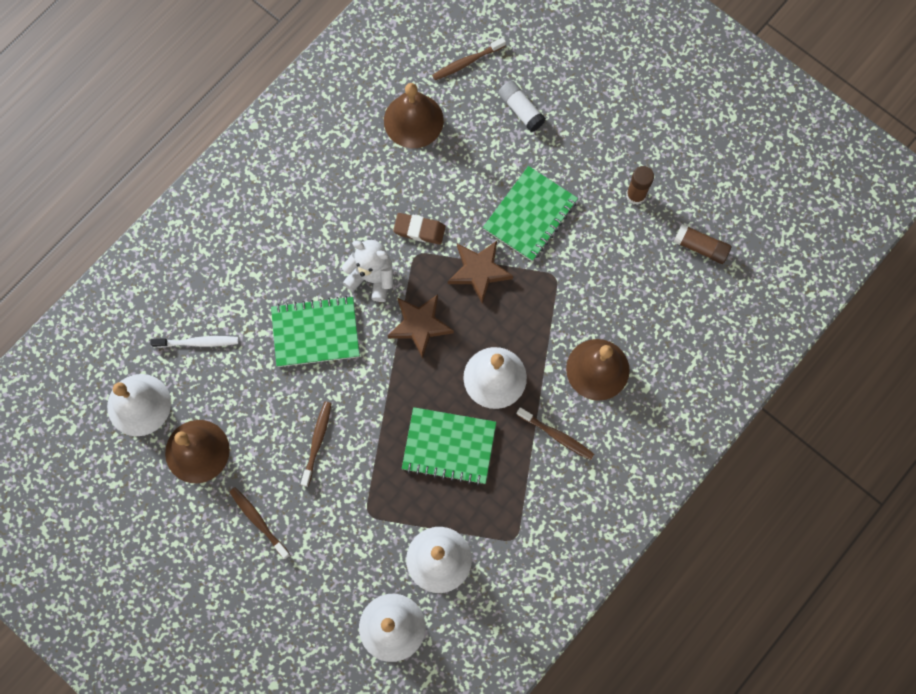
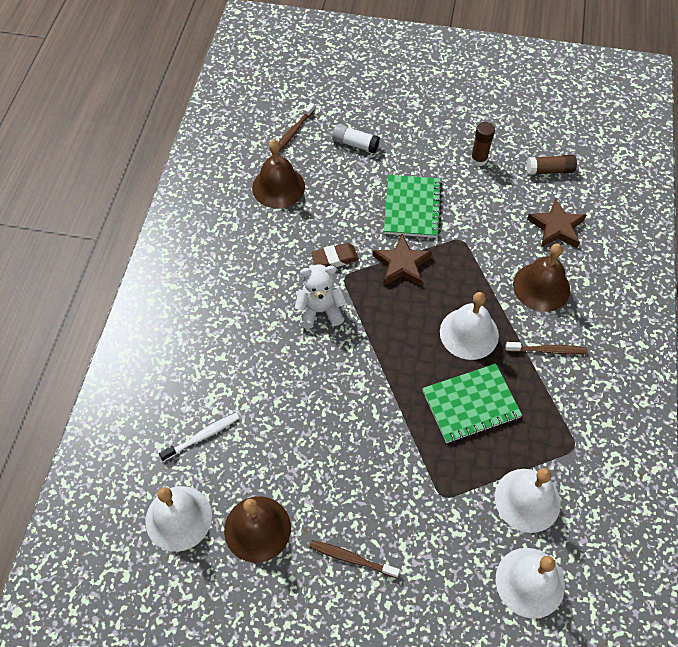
camera: 30 degrees left, 15 degrees down
(315, 332) = (301, 375): green notebook -> none
(317, 442) = (359, 461): brown toothbrush -> none
(419, 325) = (383, 326): brown star -> brown star (556, 227)

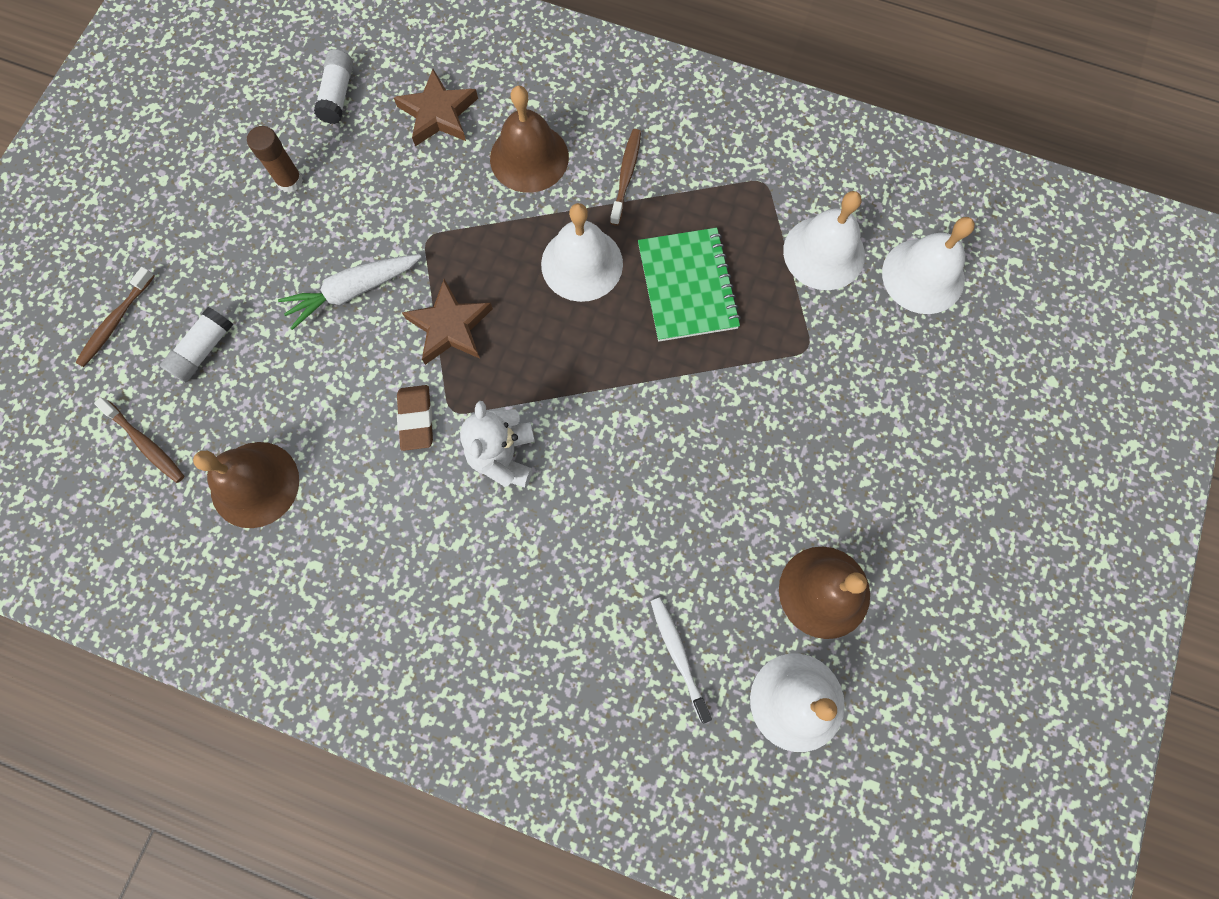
camera: 80 degrees left, 15 degrees up
(351, 558) = (876, 475): brown toothbrush -> brown toothbrush (115, 322)
(412, 208) = (353, 291): green notebook -> white carrot
(549, 170) = (338, 95): brown glue stick -> white glue stick

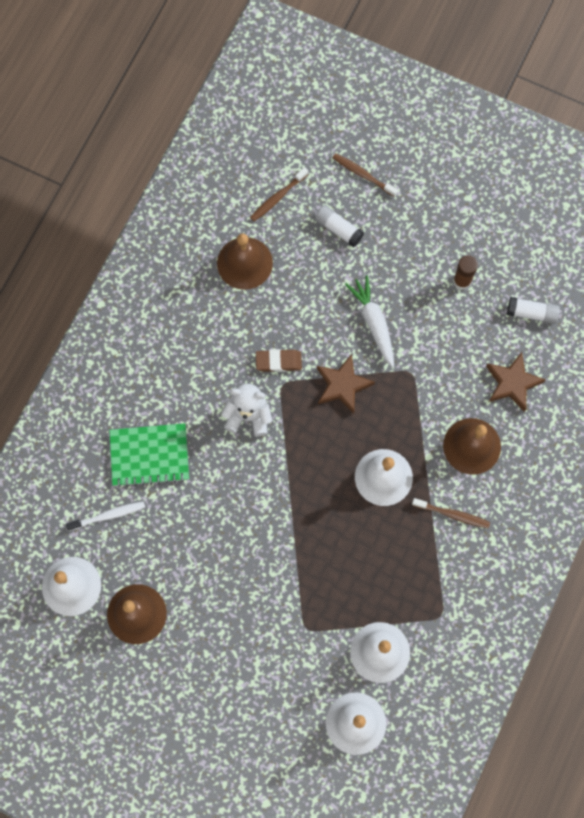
camera: 95 degrees right, 0 degrees up
(687, 286) = (360, 549): green notebook -> green notebook (149, 455)

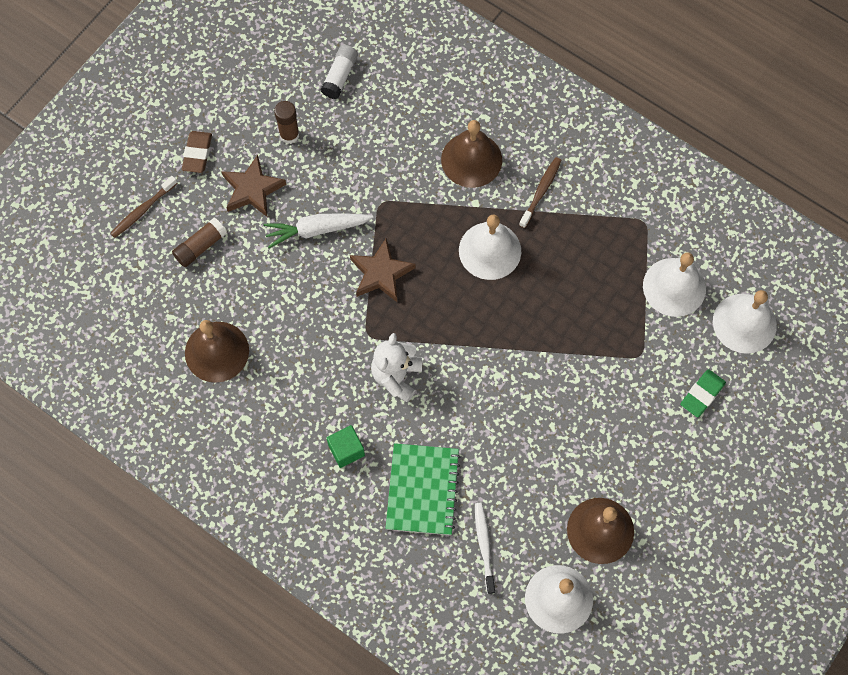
camera: 80 degrees left, 5 degrees down
(175, 386) = (346, 450): none -> green cube
(277, 197) = (147, 303): brown toothbrush -> none
(278, 361) = (340, 334): brown eraser -> brown eraser (197, 154)
(278, 690) = (702, 394): none -> green eraser
(338, 229) = (200, 246): white glue stick -> brown glue stick
(512, 383) = (411, 109): brown star -> brown star (252, 189)

